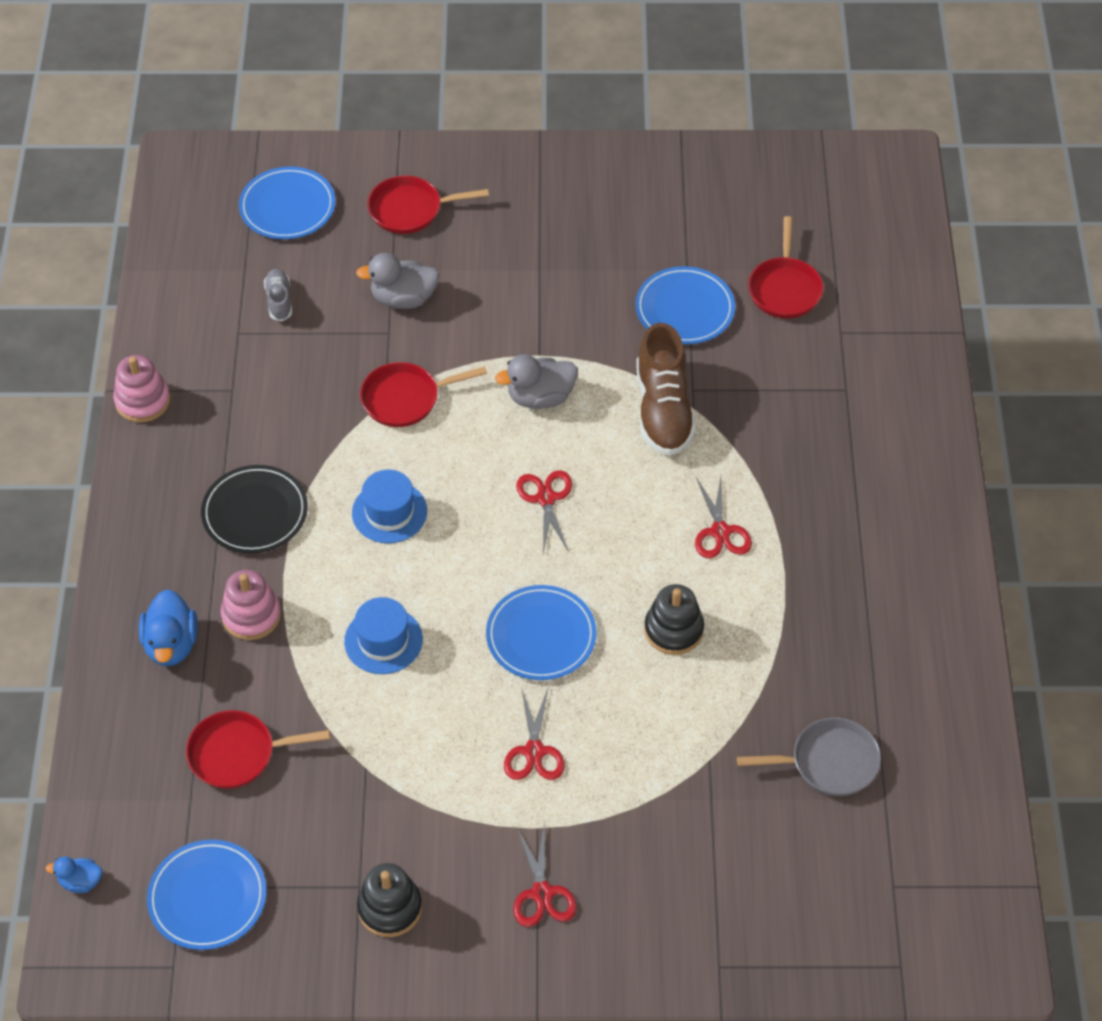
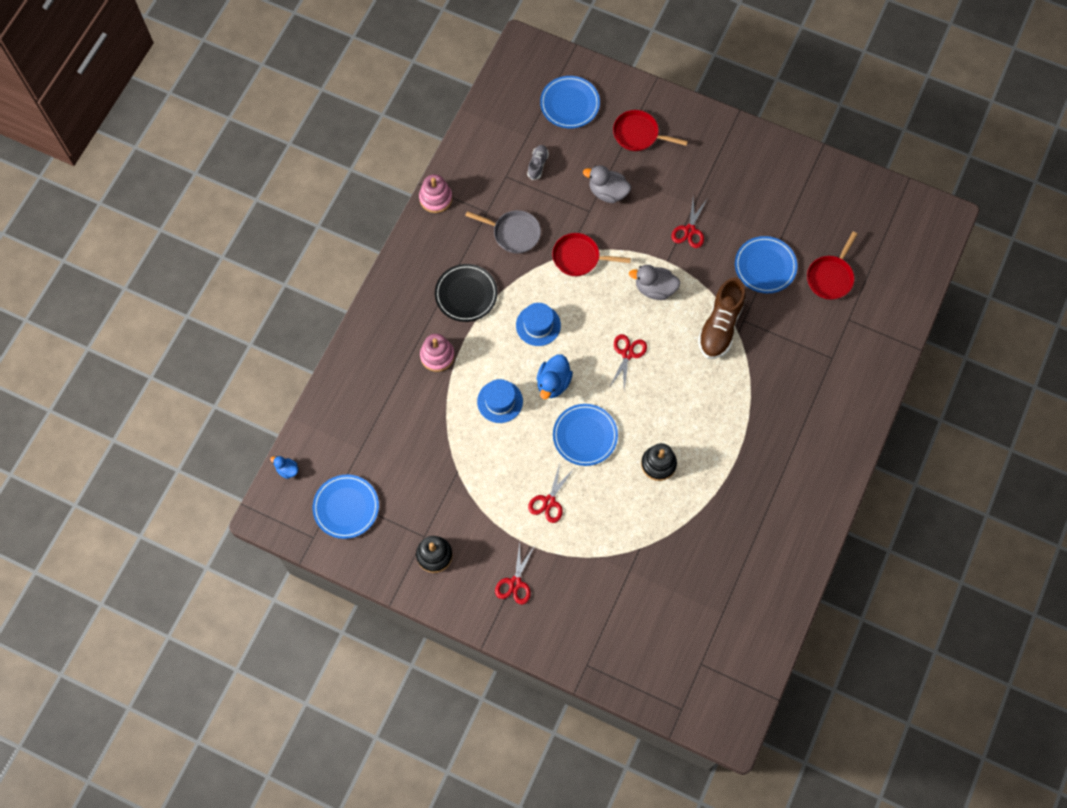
camera: 25 degrees right, 15 degrees up
(171, 644) = (388, 355): blue duck -> blue duck (553, 383)
(238, 753) = (395, 434): red pan -> none
(720, 531) = (714, 416): red scissors -> red scissors (690, 230)
(828, 762) = (703, 579): grey pan -> grey pan (513, 233)

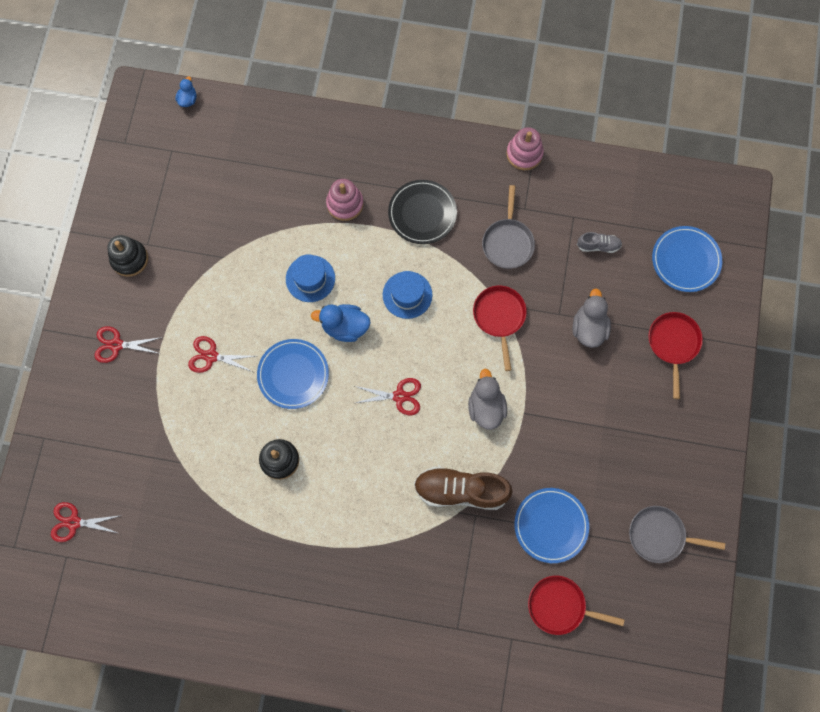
camera: 75 degrees right, 5 degrees up
(346, 507) = (161, 163): blue plate -> none
(690, 230) = (570, 429): red scissors -> red scissors (74, 522)
(792, 189) = (660, 535): none -> grey pan

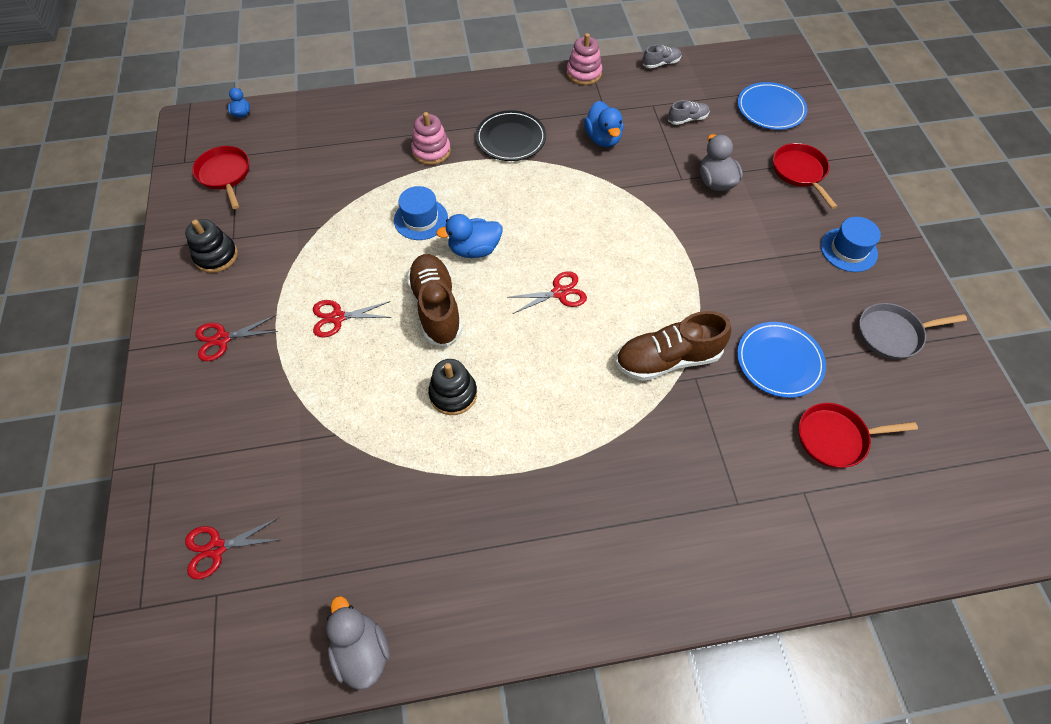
camera: 20 degrees left, 15 degrees down
(293, 374) = (436, 307): blue plate -> brown shoe
(407, 295) = (526, 205): blue hat -> blue hat (848, 250)
(486, 407) = (653, 275): grey duck -> grey duck (362, 650)
(499, 317) = (626, 198): red pan -> red pan (225, 175)
(508, 242) = (603, 138): grey pan -> blue duck
(606, 166) = (661, 63): none -> grey shoe

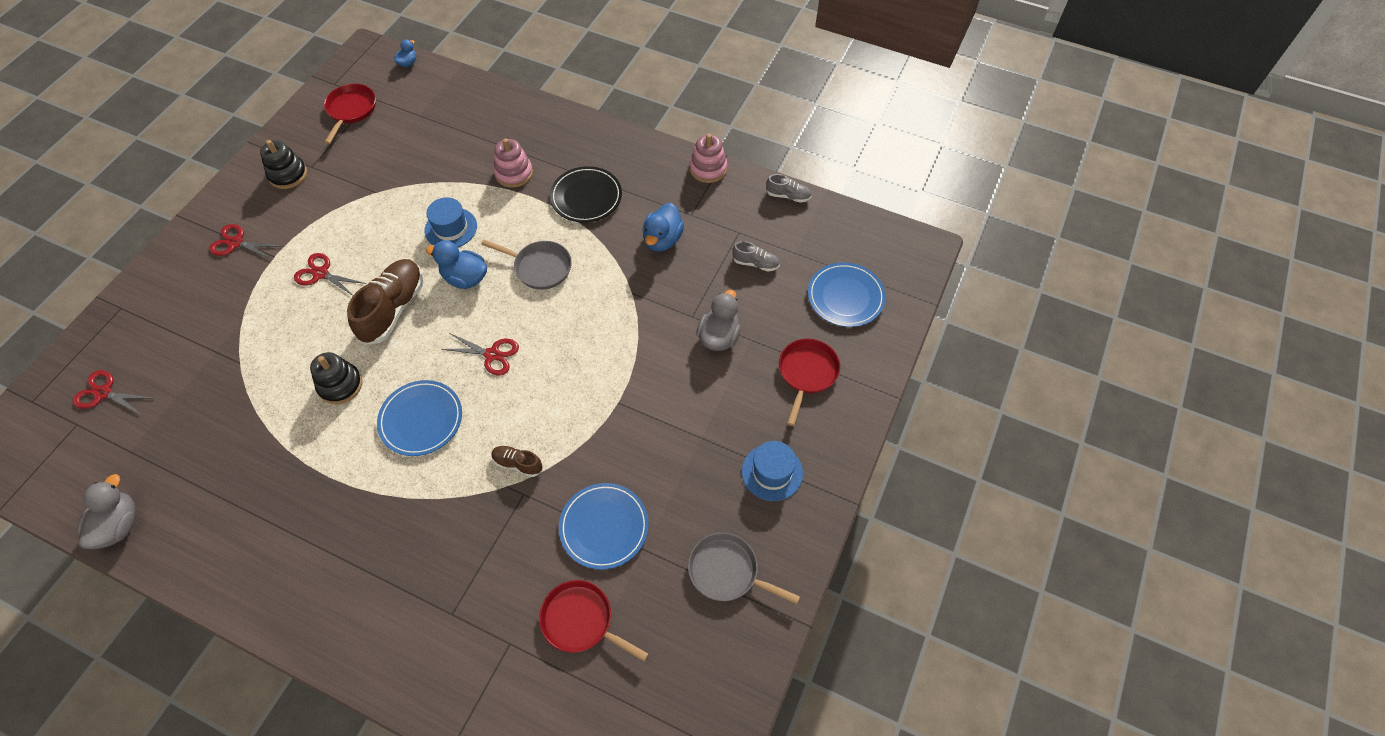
camera: 35 degrees right, 0 degrees up
(528, 208) = (539, 267): none -> grey pan
(553, 376) = (421, 419): none -> blue plate
(667, 359) = (518, 464): brown shoe -> brown shoe, size x0.50

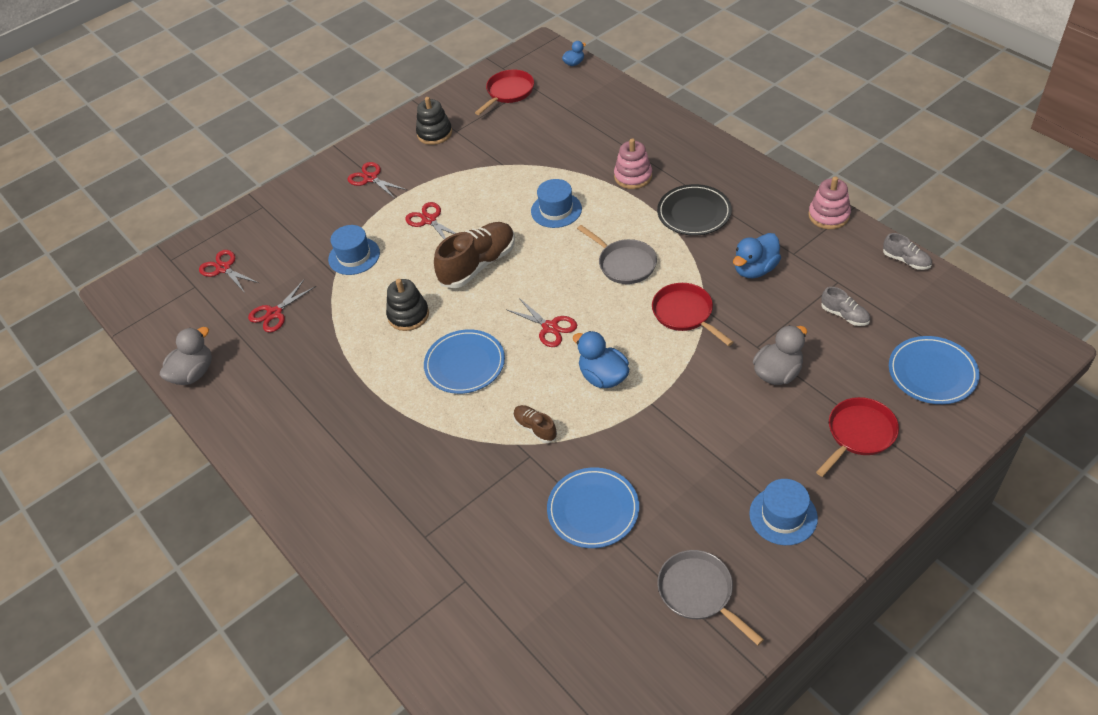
camera: 30 degrees right, 10 degrees down
(187, 427) = (274, 313): none -> red scissors
(253, 336) = (354, 256): none -> blue hat
(465, 278) = (552, 255): blue duck -> blue duck (603, 377)
(581, 621) = (538, 585): red pan -> red pan (685, 314)

